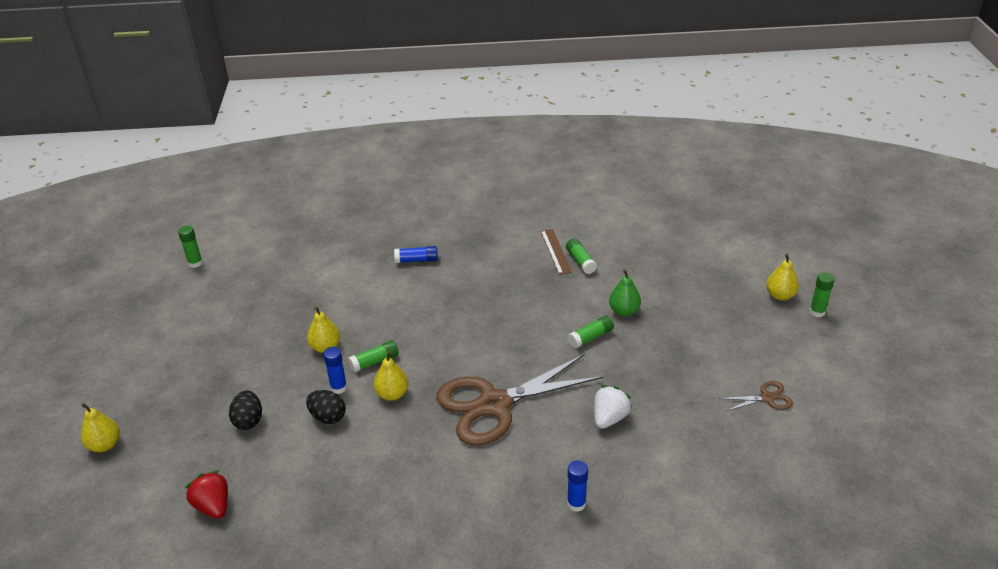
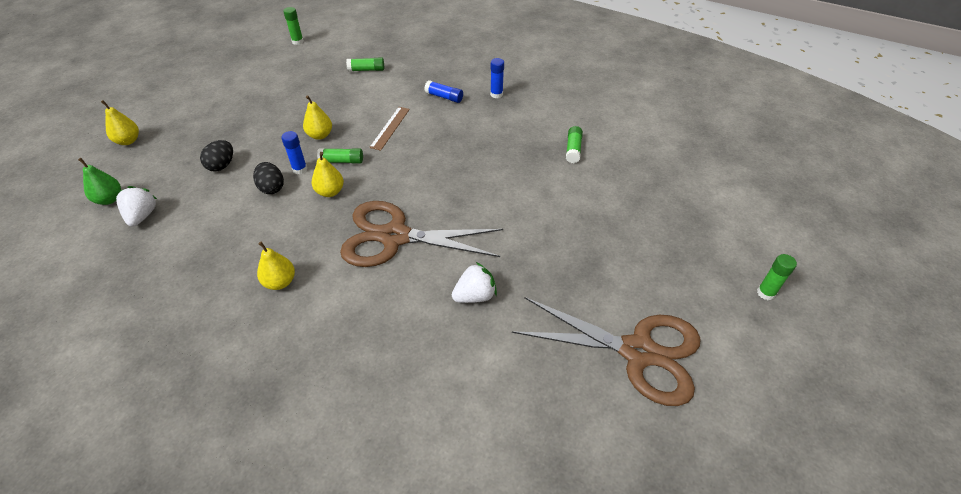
camera: 30 degrees right, 10 degrees up
(213, 506) = (142, 216): red strawberry -> white strawberry
(555, 251) = (559, 133): brown ruler -> brown ruler (390, 128)
(576, 503) = (379, 356): blue glue stick -> blue glue stick (496, 94)
(590, 337) = (523, 217): green glue stick -> green glue stick (366, 70)
(624, 311) = (573, 208): green pear -> green pear (109, 199)
(767, 398) = (638, 352): brown scissors -> brown scissors, size x2.37
(780, 295) = (739, 259): yellow pear -> yellow pear (280, 282)

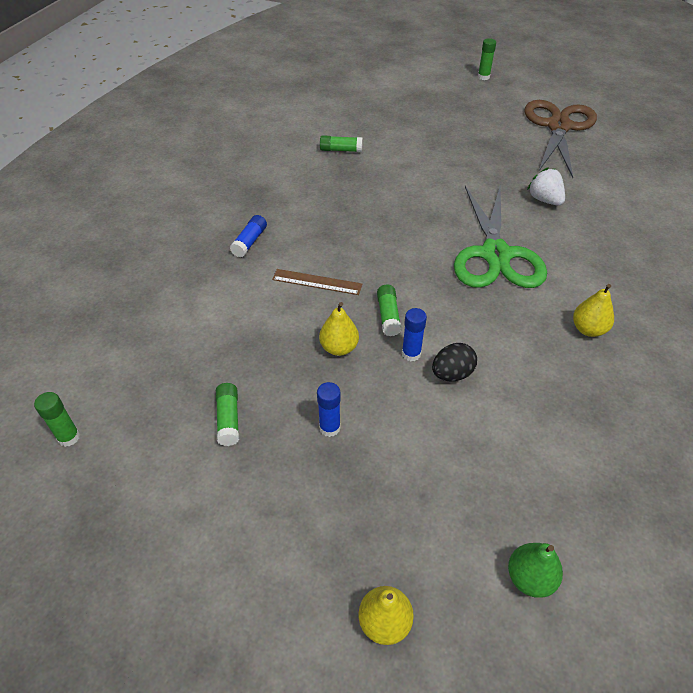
camera: 95 degrees left, 0 degrees up
(142, 216) = (547, 511): white strawberry -> none
(222, 165) = (421, 446): black egg -> none
(330, 192) = (444, 316): yellow pear -> none
(366, 70) = (177, 326): green glue stick -> green glue stick (228, 419)
(394, 236) = (495, 255): brown scissors -> green scissors
(496, 94) = (245, 201): blue glue stick -> blue glue stick (329, 427)

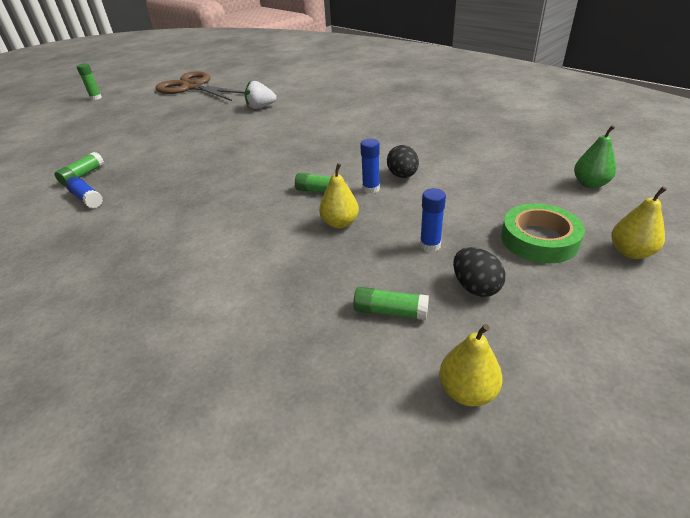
camera: 65 degrees left, 10 degrees down
(69, 437) = (347, 491): green glue stick -> none
(249, 242) = (144, 255): blue glue stick -> blue glue stick (87, 199)
(278, 476) = (475, 287): none -> black egg
(317, 282) = (247, 221): brown ruler -> none
(376, 525) = (539, 239): none -> green tape
(495, 255) = (297, 135): green scissors -> none
(588, 329) = (392, 120): yellow pear -> yellow pear (467, 391)

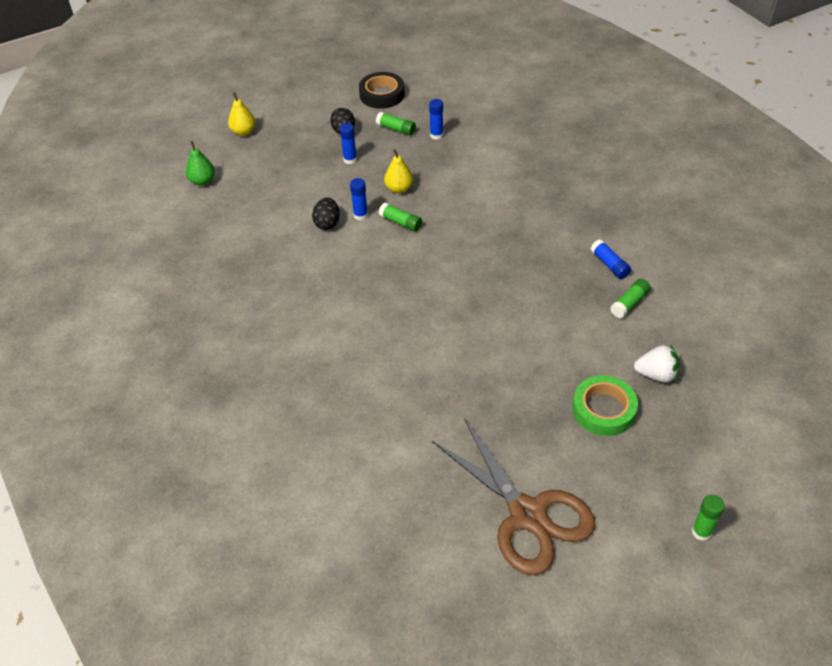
camera: 165 degrees left, 10 degrees up
(260, 107) = (425, 396): white strawberry -> white strawberry (656, 374)
(315, 314) = (436, 135): none -> blue glue stick
(467, 391) = (382, 95): yellow pear -> black tape
(539, 239) = (283, 149): green tape -> green tape (603, 410)

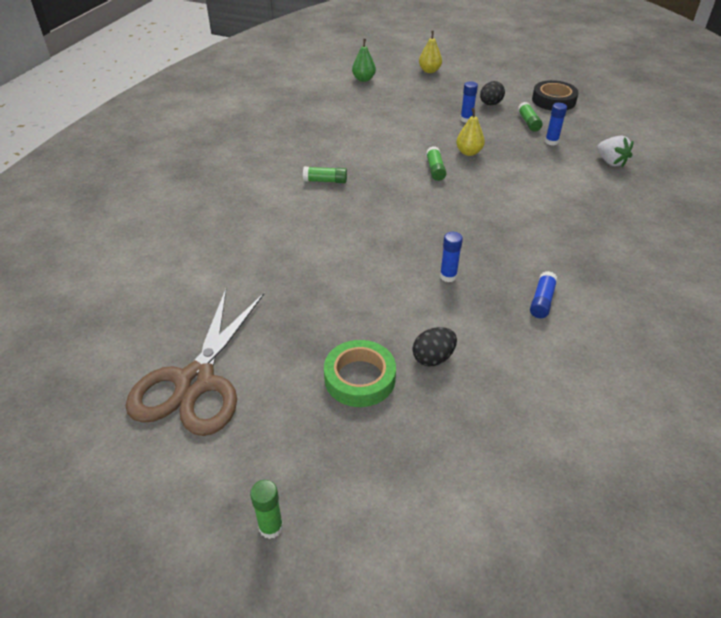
camera: 50 degrees right, 5 degrees down
(327, 223) = (390, 140): black egg -> black egg (433, 358)
(360, 215) = (417, 149): blue glue stick -> blue glue stick (448, 276)
(629, 303) = (510, 336): green glue stick -> green glue stick (325, 181)
(656, 374) = (442, 397): white strawberry -> white strawberry (611, 162)

